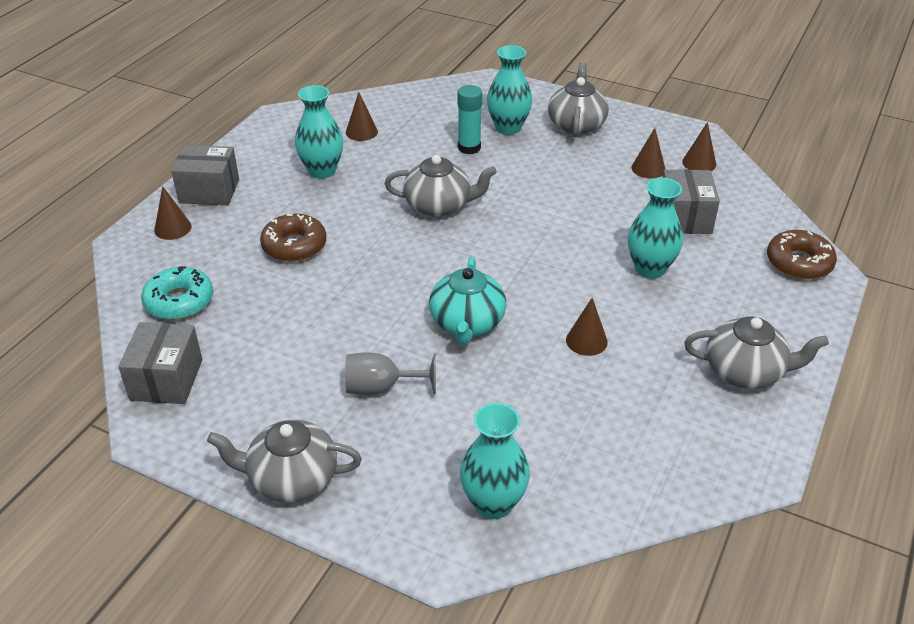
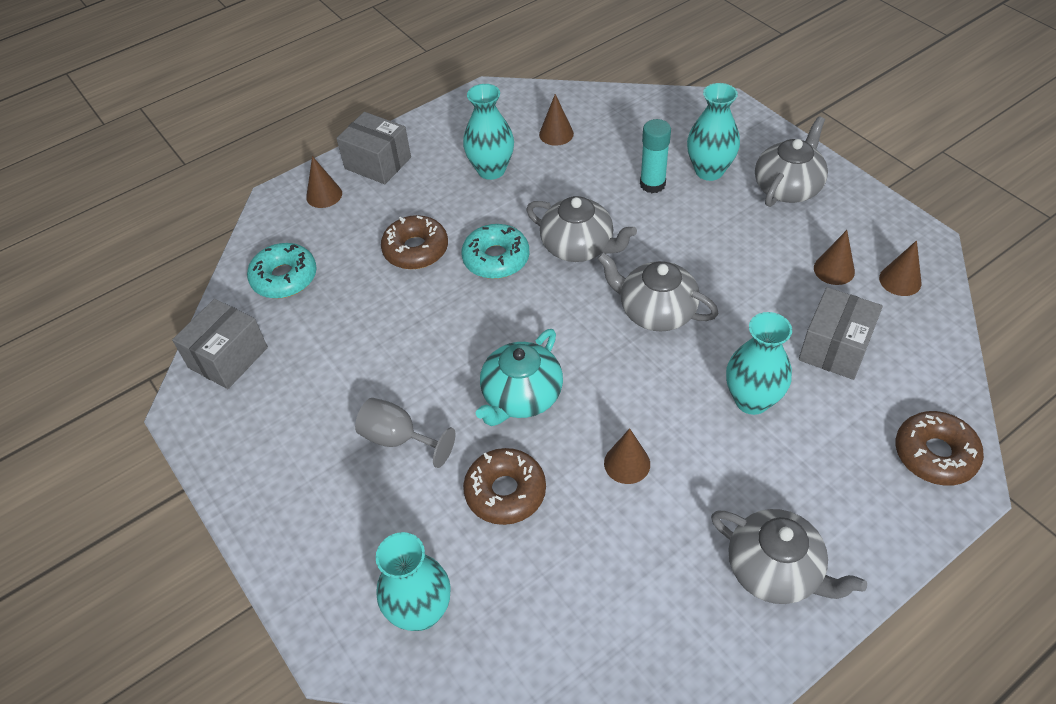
camera: 30 degrees right, 10 degrees up
(291, 478) = (266, 504): grey teapot -> grey teapot (656, 311)
(373, 233) = (496, 258): none -> turquoise donut
(503, 393) = (505, 492): none -> brown donut

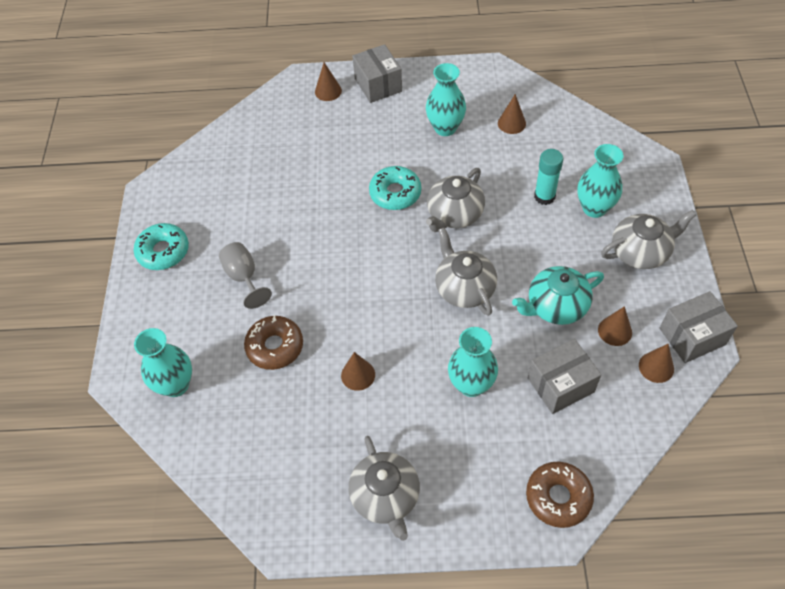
camera: 35 degrees right, 5 degrees up
(228, 357) = (194, 171): grey box -> grey box (692, 336)
(284, 278) = (262, 136): turquoise donut -> turquoise donut (163, 251)
(416, 250) = (352, 159): brown donut -> none
(521, 396) = (333, 294): turquoise teapot -> turquoise teapot (555, 306)
(578, 247) = (454, 214): grey teapot -> grey teapot turned 60 degrees clockwise

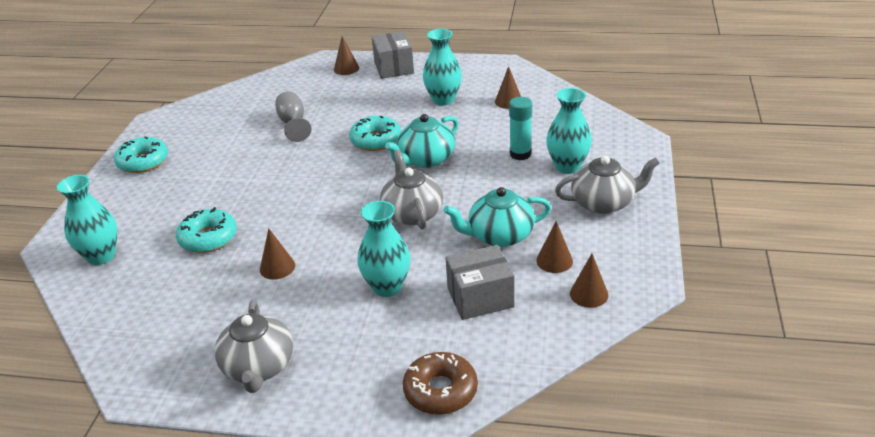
camera: 10 degrees right, 20 degrees down
(244, 277) = (206, 186): grey goblet -> grey goblet (293, 124)
(275, 347) = (208, 238): brown donut -> turquoise donut
(454, 214) = (426, 159): grey teapot -> turquoise teapot
(692, 336) = (637, 273): grey box -> none

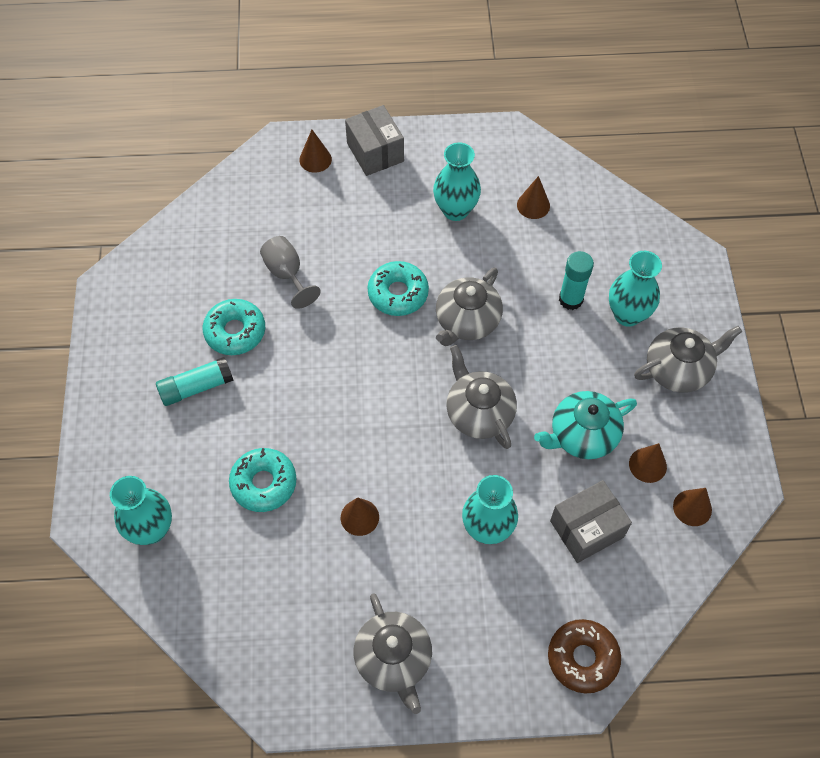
camera: 15 degrees left, 25 degrees up
(143, 161) = (127, 365): turquoise donut -> turquoise donut (235, 332)
(188, 178) = (196, 387): none -> turquoise glue stick
(426, 159) = (467, 321): turquoise teapot -> grey teapot

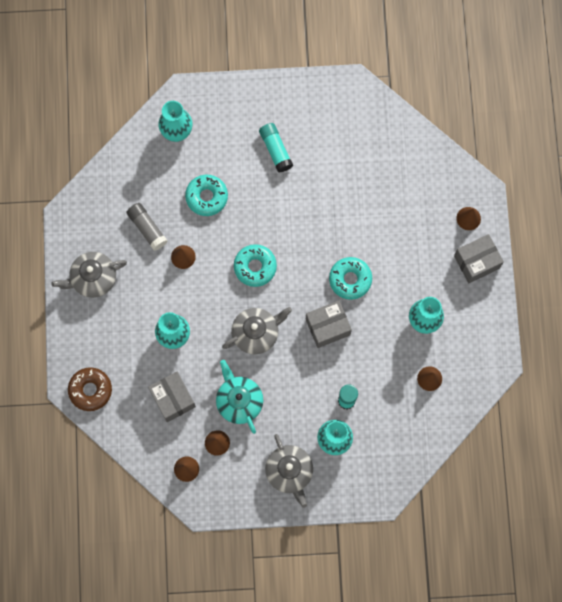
camera: 90 degrees right, 15 degrees up
(235, 332) = (318, 171): turquoise donut -> turquoise donut (255, 267)
(287, 274) = (365, 203): grey goblet -> none
(311, 572) = (147, 228): none -> grey glue stick
(467, 321) = (327, 327): grey teapot -> grey box

